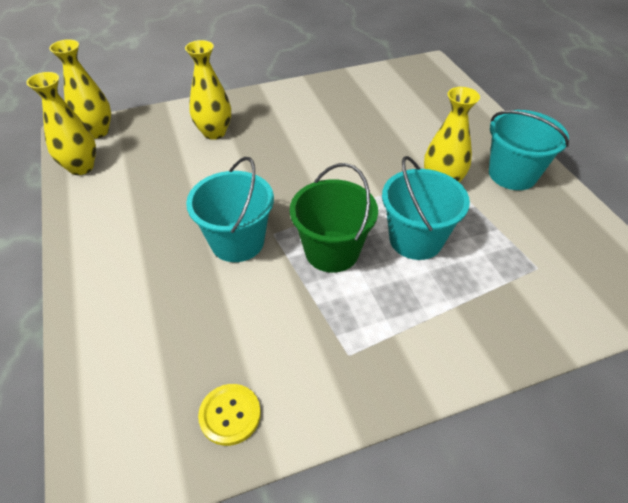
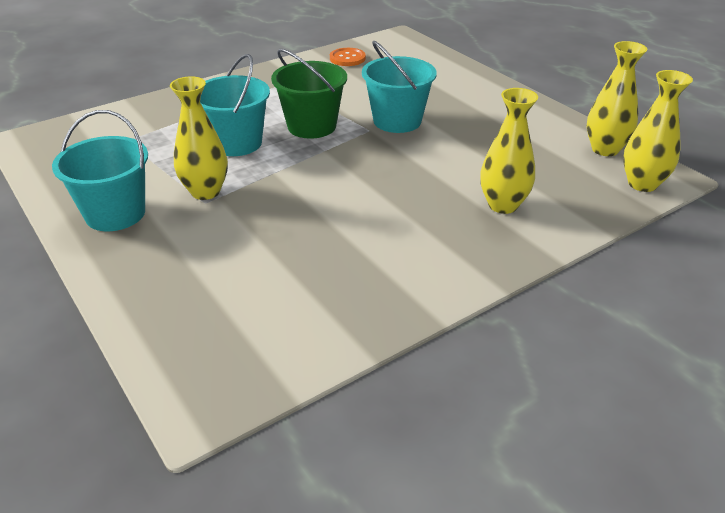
camera: 165 degrees right, 10 degrees down
(230, 415) = (347, 58): yellow button -> orange button

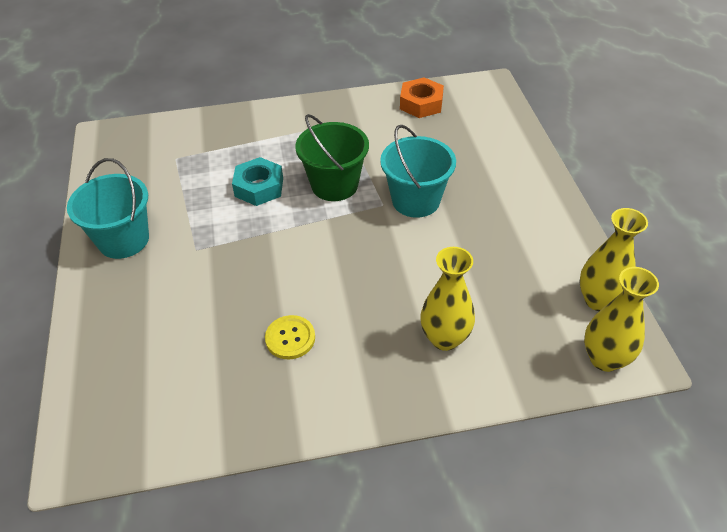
camera: 25 degrees right, 10 degrees up
(205, 191) = (203, 237): yellow vase -> none
(236, 143) = (259, 187): turquoise bucket -> turquoise nut
(347, 58) = (421, 103): orange button -> orange nut
(359, 242) = (290, 338): none -> yellow button

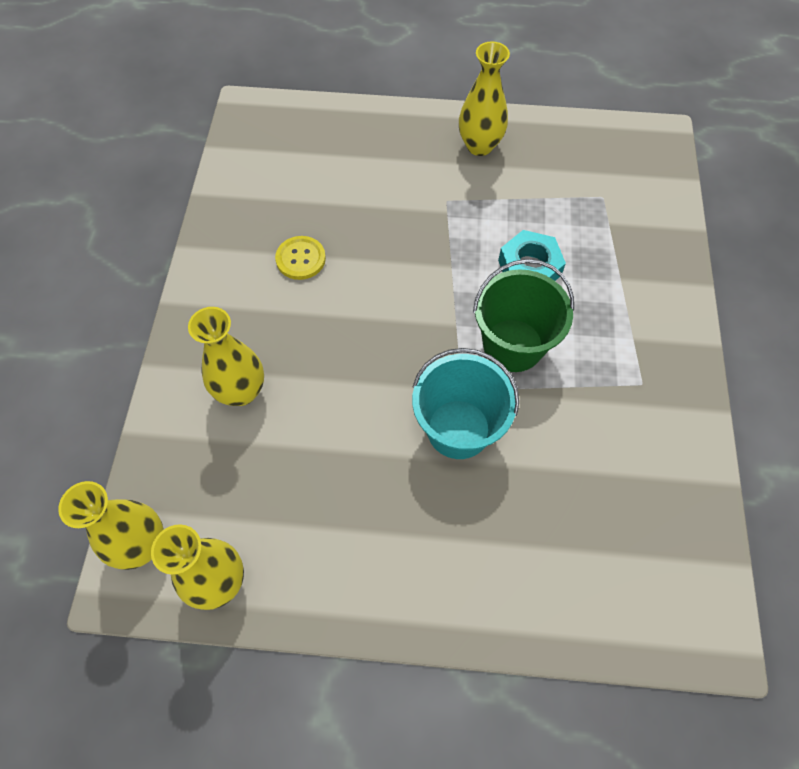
camera: 105 degrees right, 15 degrees up
(123, 240) = (479, 146): turquoise bucket -> yellow vase
(421, 103) = (673, 505): orange nut -> none

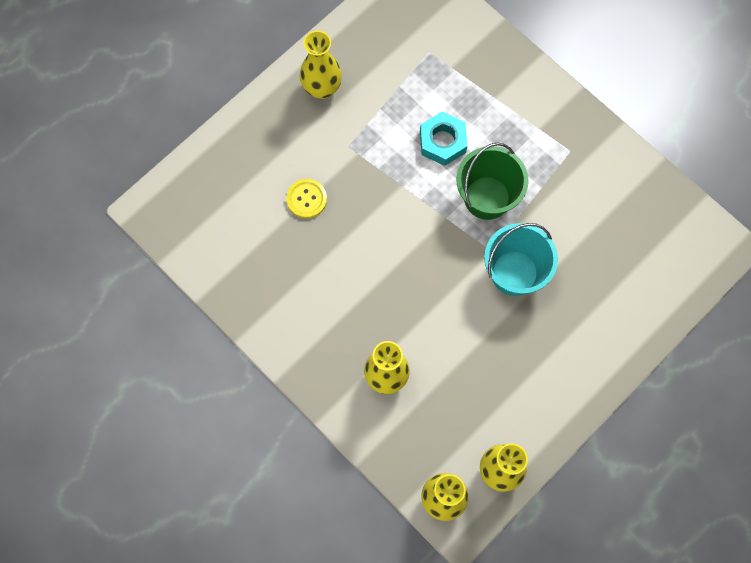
camera: 50 degrees left, 10 degrees up
(300, 259) = (316, 271): yellow button -> yellow button (306, 199)

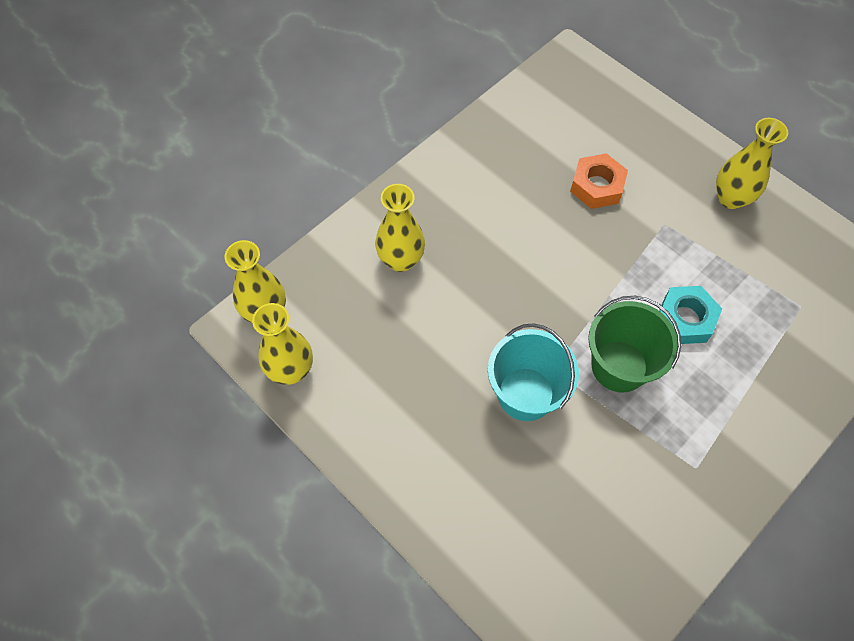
camera: 90 degrees right, 10 degrees down
(306, 199) = (597, 186): yellow button -> orange nut

